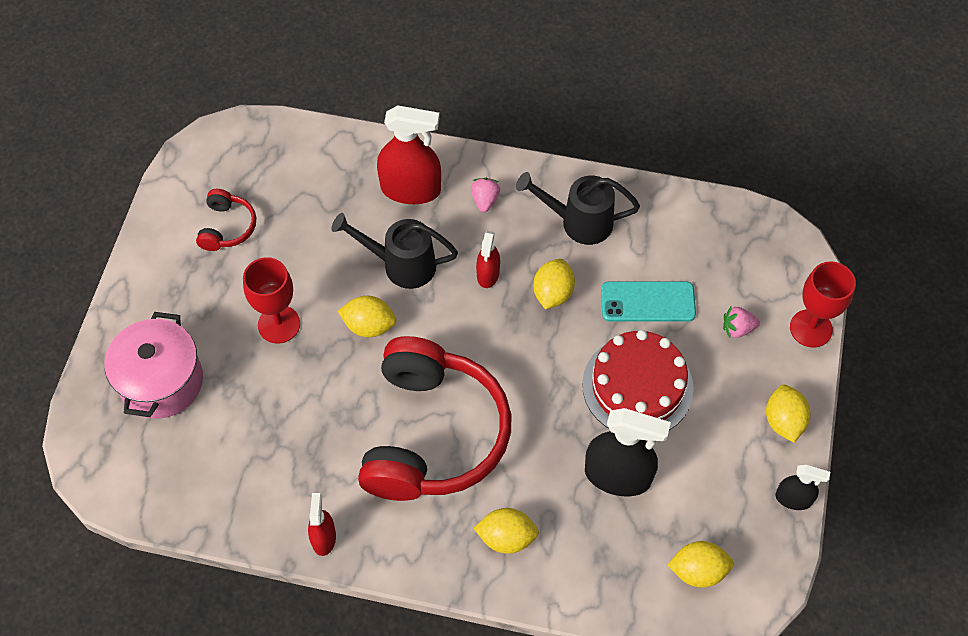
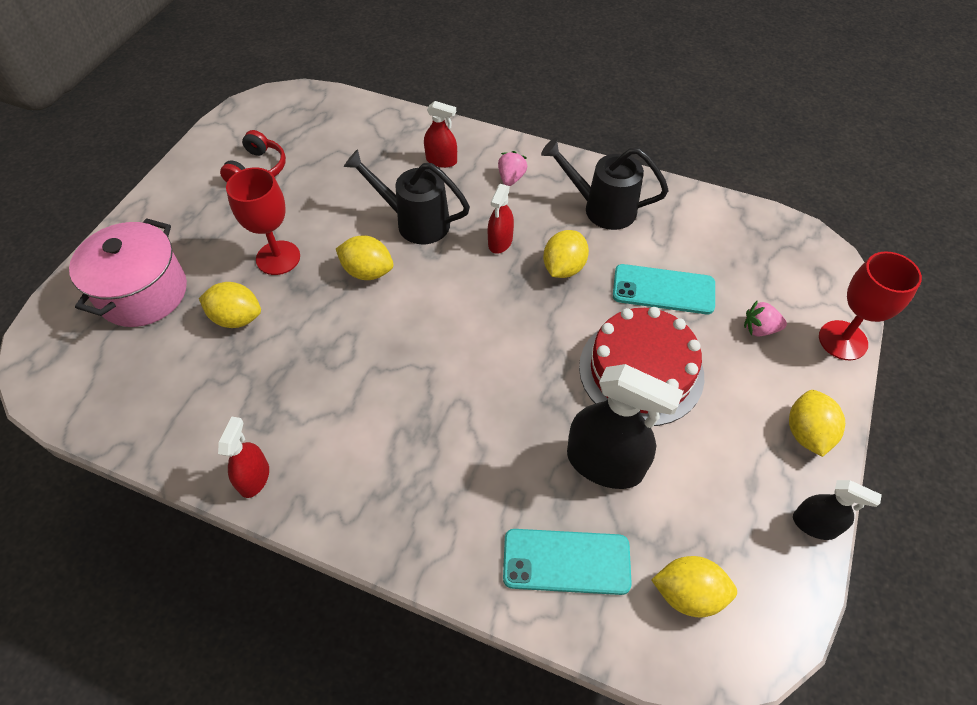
camera: 10 degrees right, 5 degrees down
(411, 189) = (441, 160): red spray bottle -> red spray bottle, size x0.54
(432, 434) = (405, 386): red headphones -> none
(506, 538) = (462, 513): yellow lemon -> yellow lemon (237, 318)
(599, 562) = (566, 561): none -> turquoise phone

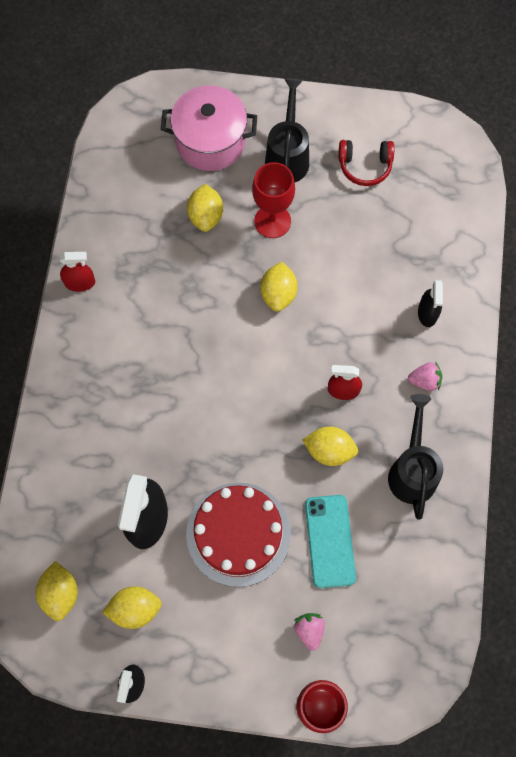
camera: 75 degrees right, 15 degrees up
(415, 222) = (344, 314): black watering can -> black watering can (287, 156)
(441, 160) = (427, 313): red spray bottle -> black spray bottle
(566, 561) = (66, 506): turquoise phone -> none
(807, 433) = (212, 676): yellow lemon -> yellow lemon (135, 609)

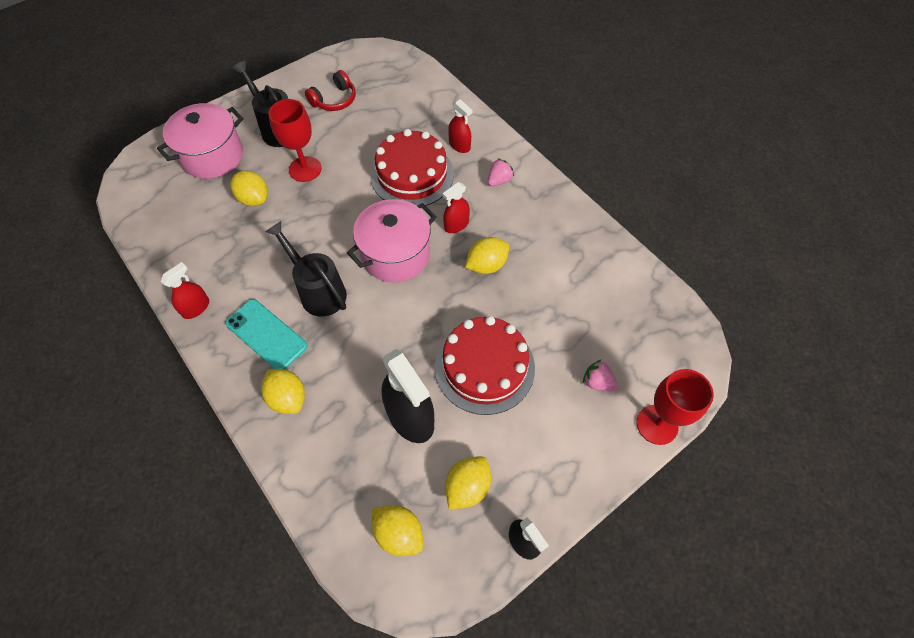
camera: 45 degrees left, 10 degrees down
(267, 372) = (395, 255): none -> pink pot
(278, 294) = (353, 205): yellow lemon -> yellow lemon (288, 398)
(330, 541) = (547, 316): turquoise phone -> turquoise phone (266, 334)
(355, 307) = (412, 175): none -> red cake
(412, 471) = (549, 233): black watering can -> black watering can (319, 291)
(427, 313) = (459, 145): black spray bottle -> red spray bottle

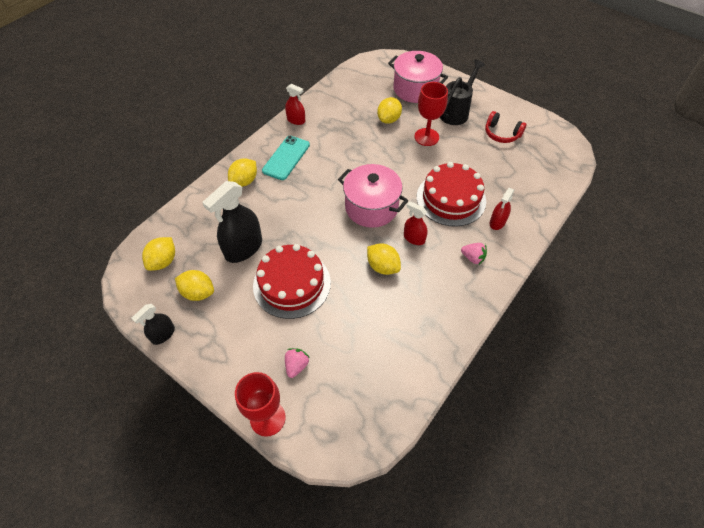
camera: 75 degrees right, 5 degrees down
(319, 291) = (326, 174): black watering can -> none

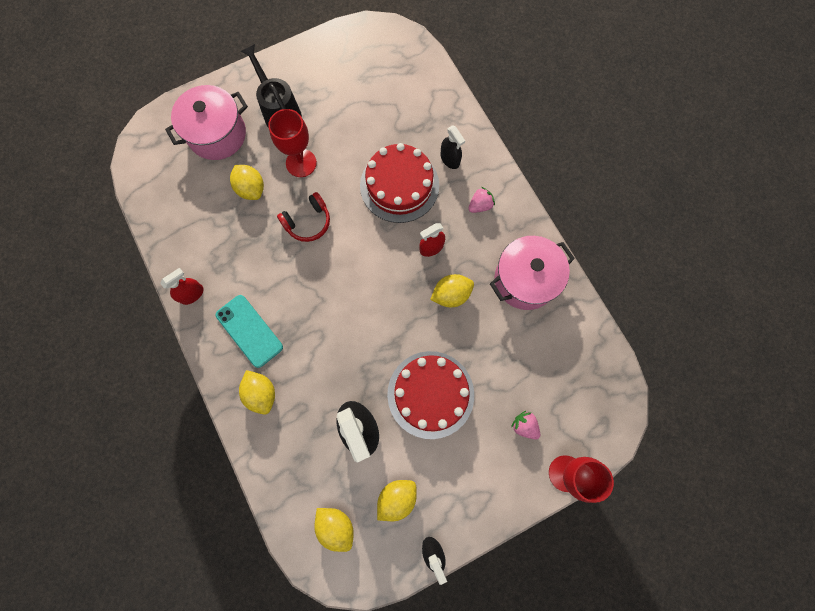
camera: 65 degrees left, 20 degrees up
(371, 207) = (371, 270): pink pot -> pink pot (525, 280)
(497, 222) = (450, 159): red spray bottle -> black spray bottle
(501, 134) = (338, 86): red headphones -> red headphones (308, 222)

